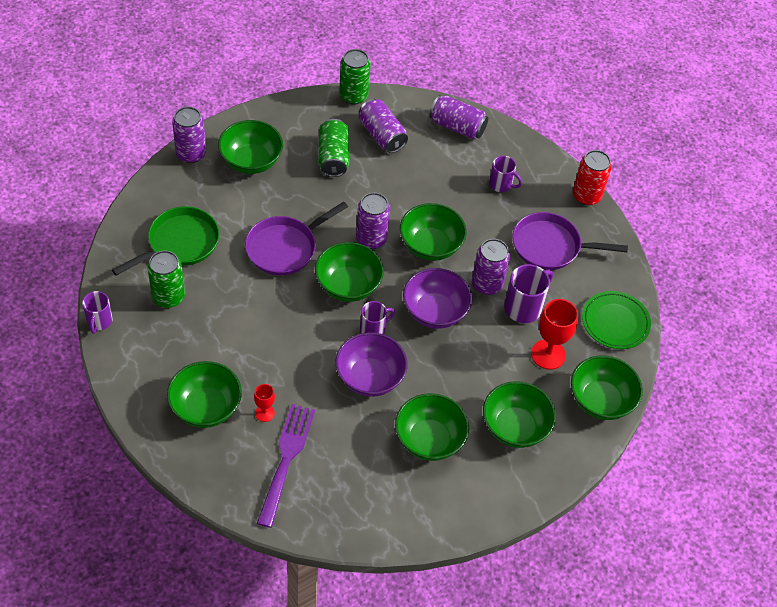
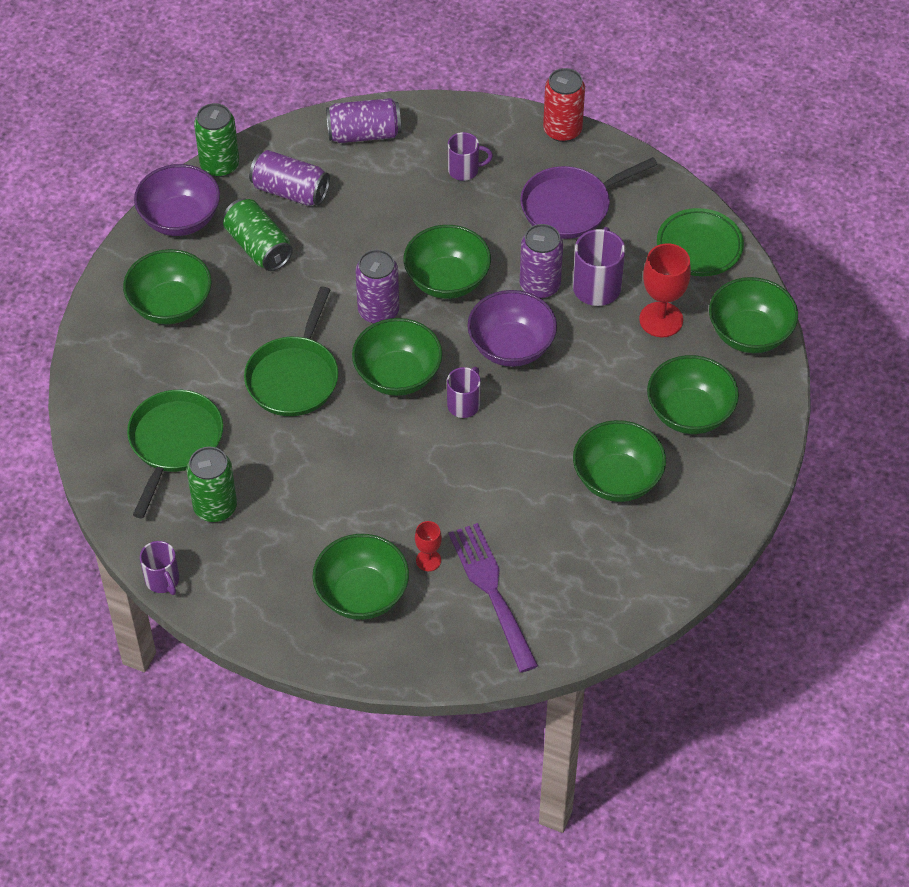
camera: 30 degrees left, 0 degrees up
(191, 154) = (94, 338): purple can -> none
(285, 248) = (294, 377): purple pan -> green pan
(370, 377) = (504, 456): purple bowl -> purple bowl (180, 219)

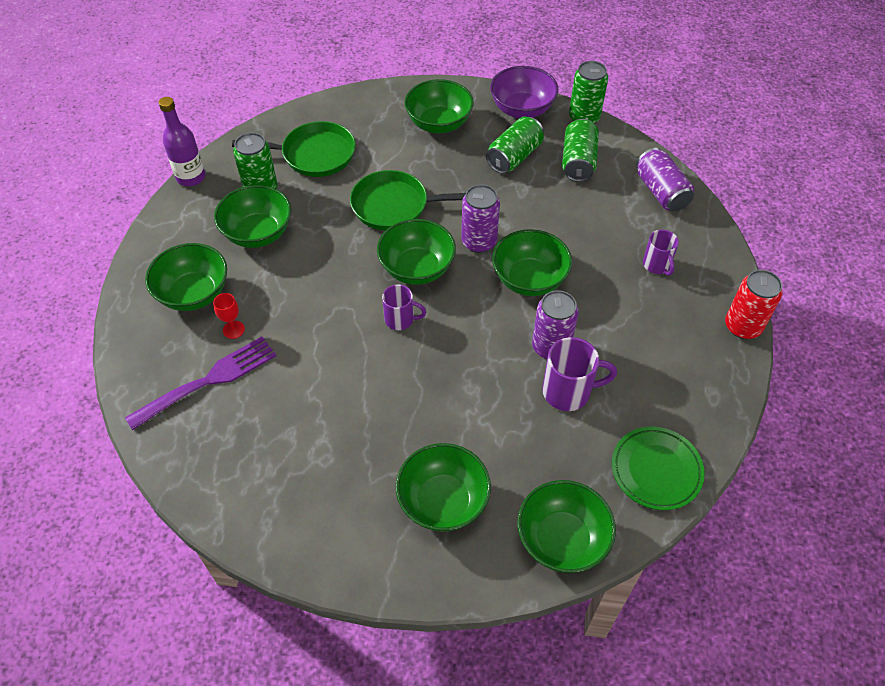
camera: 75 degrees right, 0 degrees up
(163, 580) = (191, 177): purple mug -> purple bottle
(290, 191) = (578, 162): purple can -> green can
(511, 347) = (473, 340): purple bowl -> none
(570, 206) = (654, 351): purple pan -> none
(617, 479) = (348, 453): green bowl -> green bowl (258, 233)
(661, 320) = (549, 453): red goblet -> none

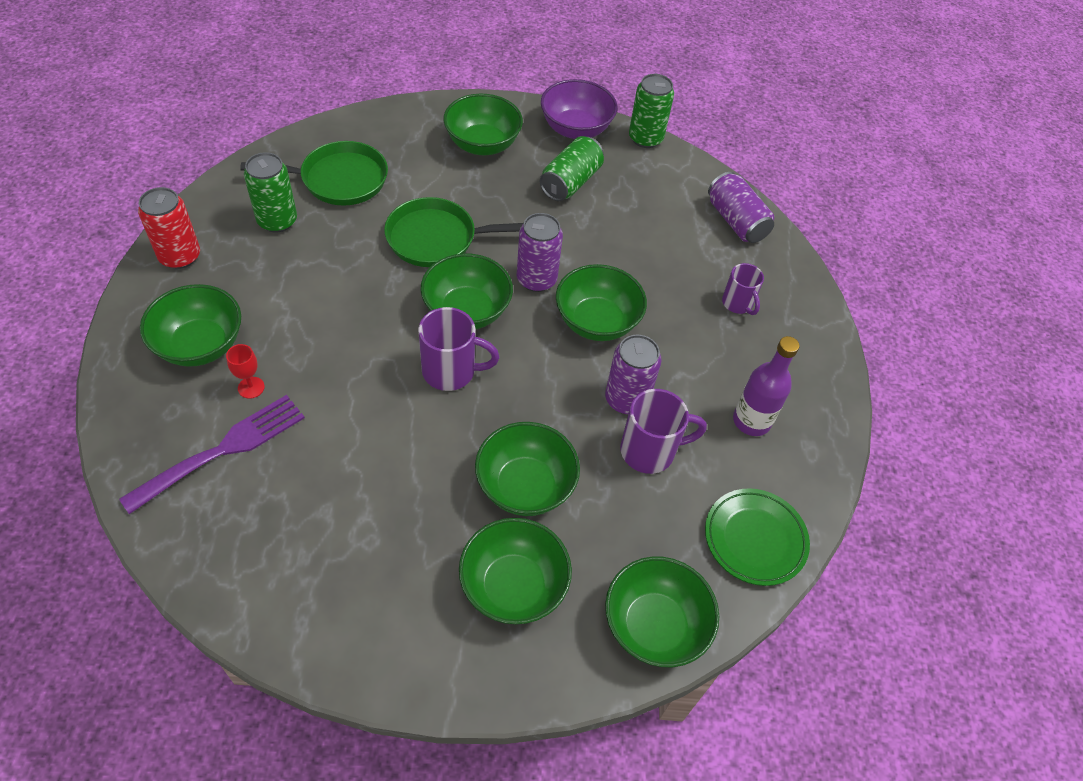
camera: 10 degrees left, 0 degrees up
(191, 177) = (191, 206): purple bottle -> purple bottle (751, 421)
(258, 233) = (276, 272): green bowl -> green bowl (525, 486)
(400, 319) = (451, 371): purple mug -> purple mug, size x1.54
(578, 162) = (642, 188): green can -> none
(742, 326) = (836, 371): red can -> red can (180, 256)

